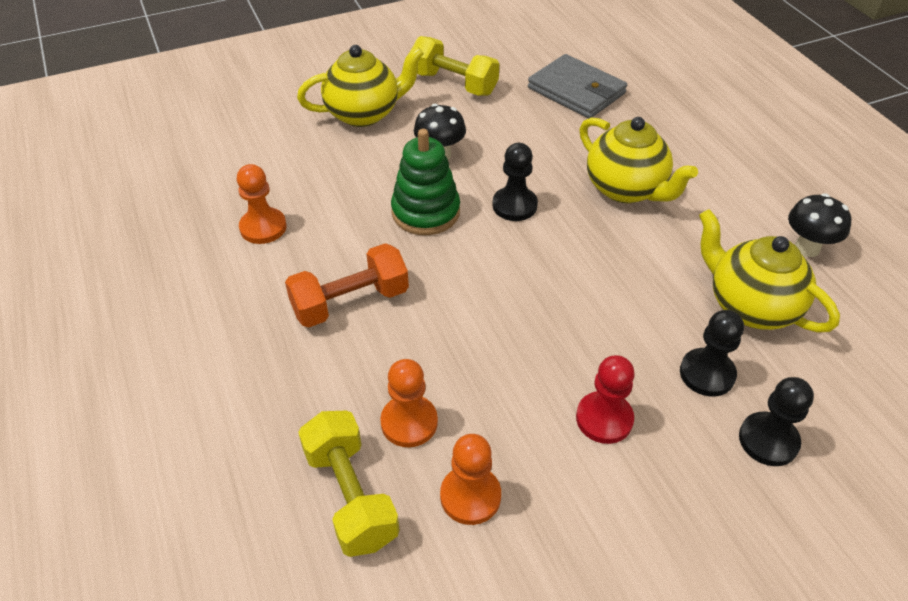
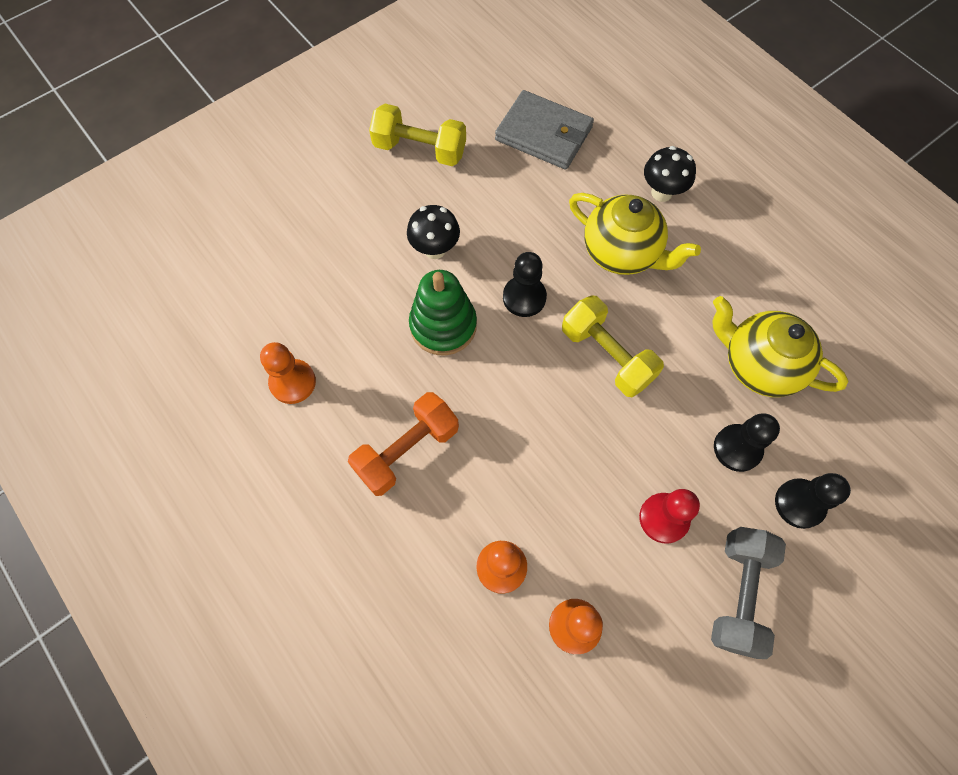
camera: 15 degrees left, 20 degrees up
(350, 496) = (475, 654): yellow dumbbell -> yellow dumbbell (606, 355)
(364, 114) = (342, 211): yellow teapot -> none
(672, 510) = (738, 593): none -> grey dumbbell
(807, 248) = (794, 286): black mushroom -> black mushroom (661, 193)

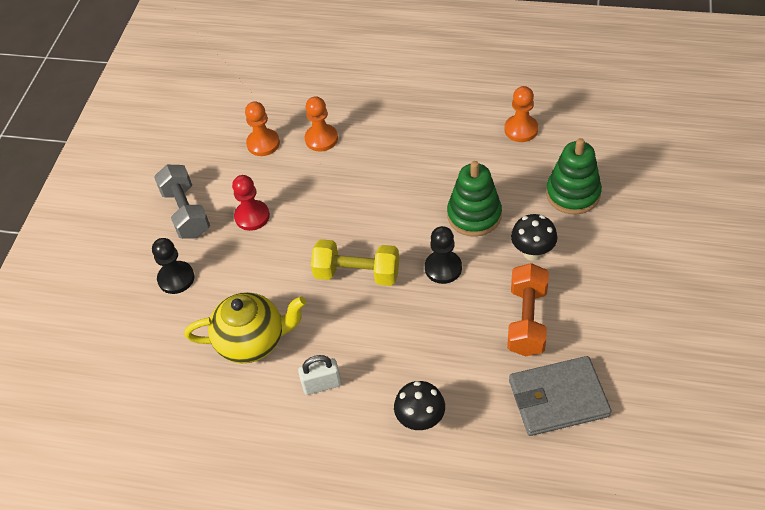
camera: 145 degrees right, 15 degrees down
(336, 273) = (573, 194): none -> green stacking toy
(407, 450) = (422, 147): orange dumbbell -> orange dumbbell (527, 320)
(420, 149) = (629, 310): yellow dumbbell -> none
(621, 253) = (408, 347): yellow teapot -> none
(721, 278) = (322, 384): none -> white padlock
(737, 448) = (233, 281): black pawn -> none

